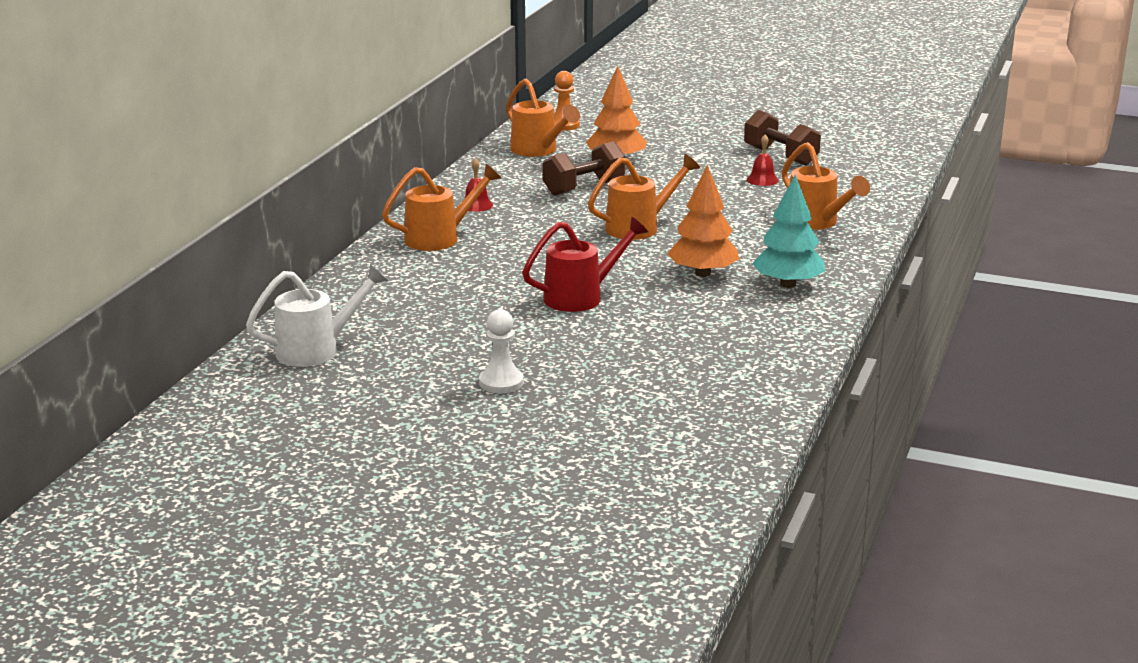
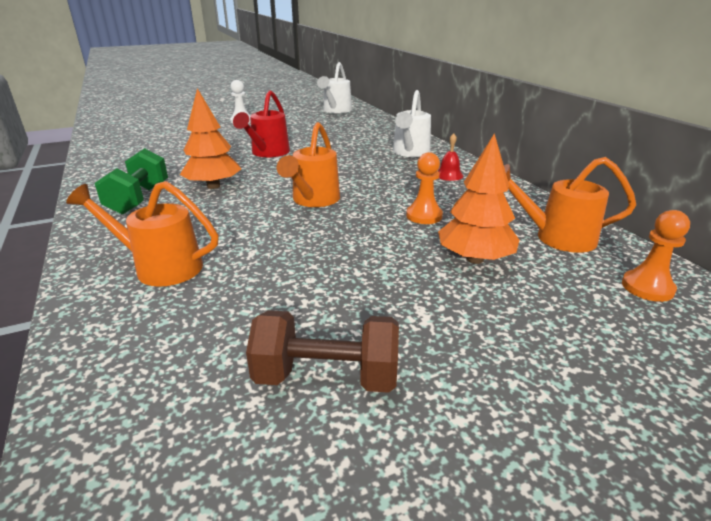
camera: 135 degrees right, 5 degrees up
(439, 238) = (410, 153): orange watering can -> white watering can
(584, 188) = (424, 216): brown dumbbell -> orange pawn
(762, 180) = (289, 307): red bell -> none
(788, 284) = (138, 199): turquoise tree -> green dumbbell

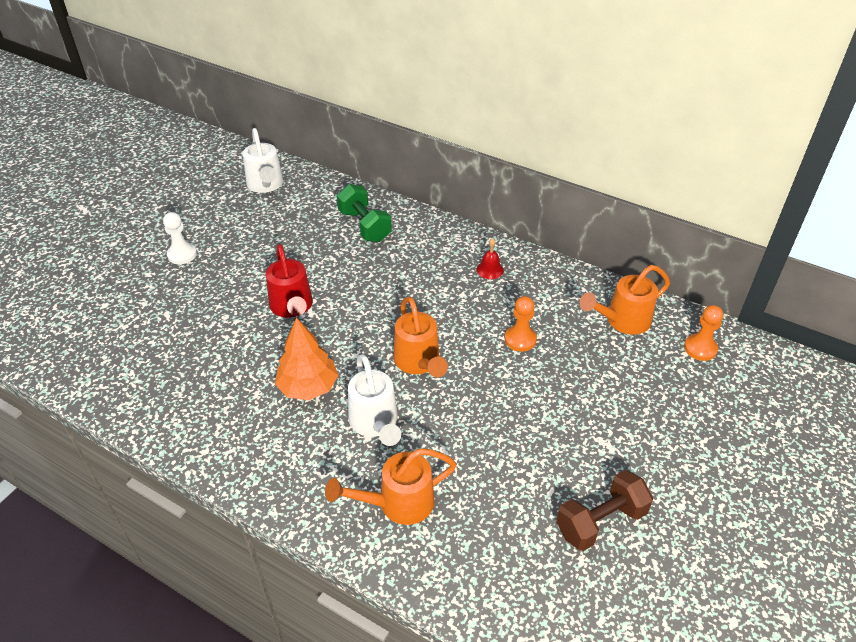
camera: 35 degrees left, 15 degrees up
(138, 199) = (264, 441): green dumbbell -> green dumbbell (364, 226)
(410, 153) = (425, 245): white watering can -> white watering can (375, 423)
(475, 259) = (592, 373): orange tree -> none

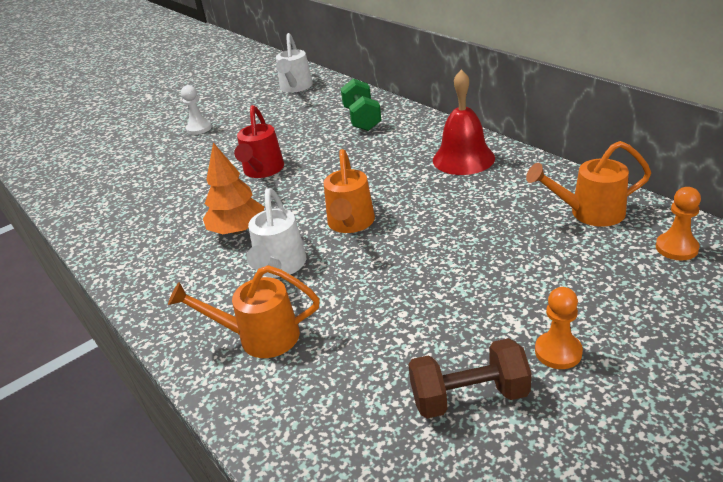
camera: 25 degrees right, 10 degrees down
(490, 269) = (463, 158): red bell -> red bell, size x2.17
(520, 339) = (464, 217): orange pawn -> orange pawn (558, 352)

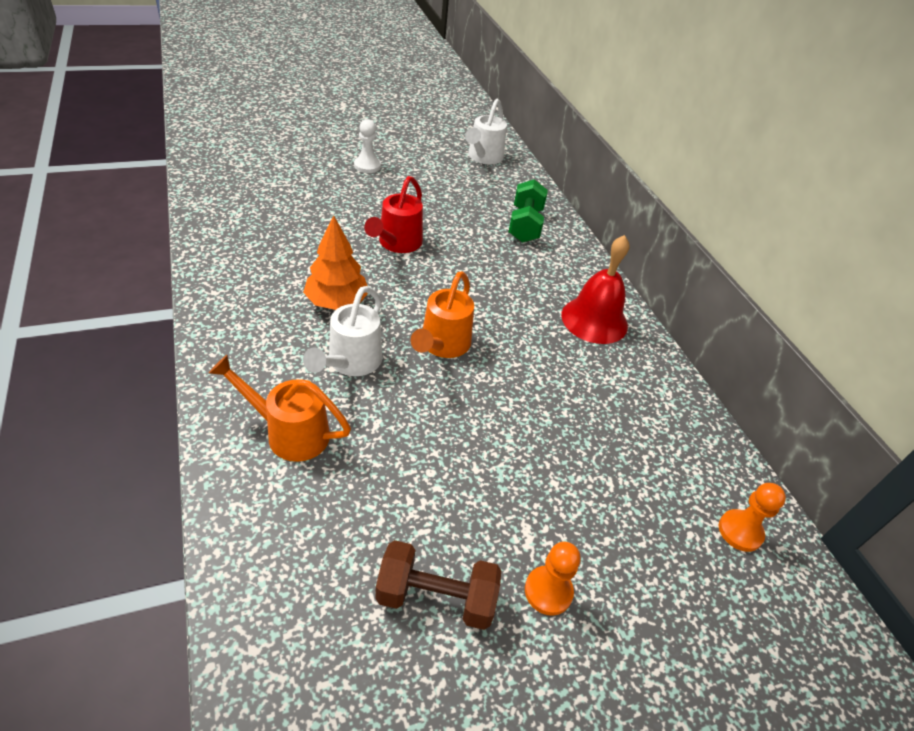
camera: 10 degrees right, 10 degrees up
(589, 213) = (679, 446): orange watering can -> none

